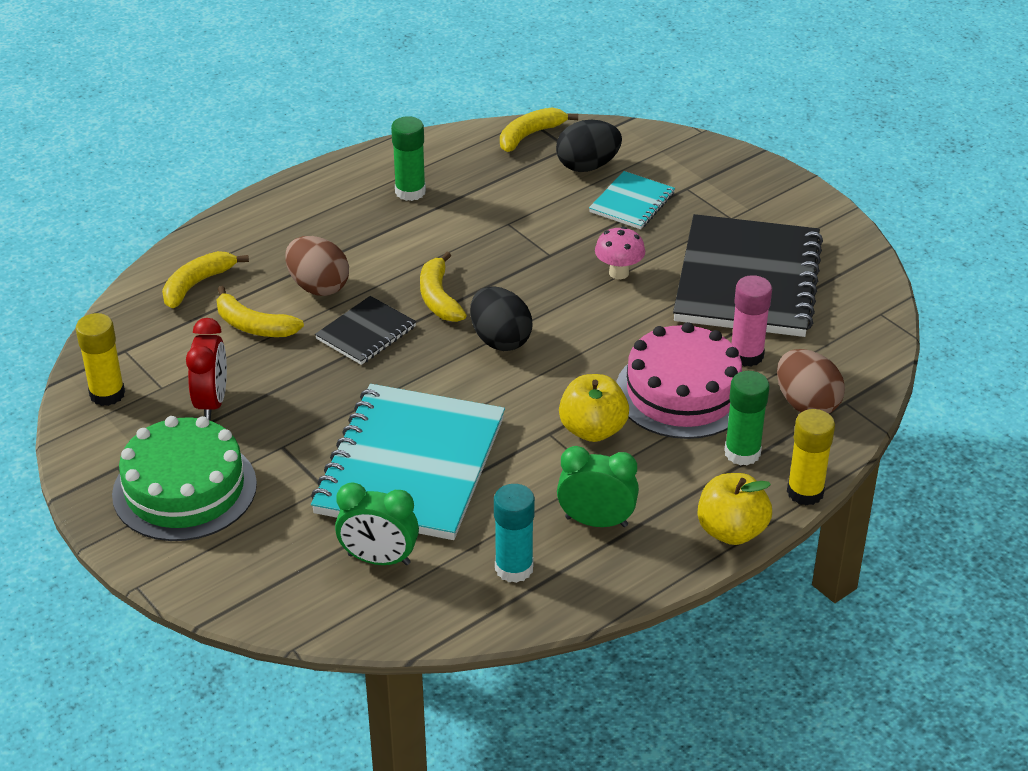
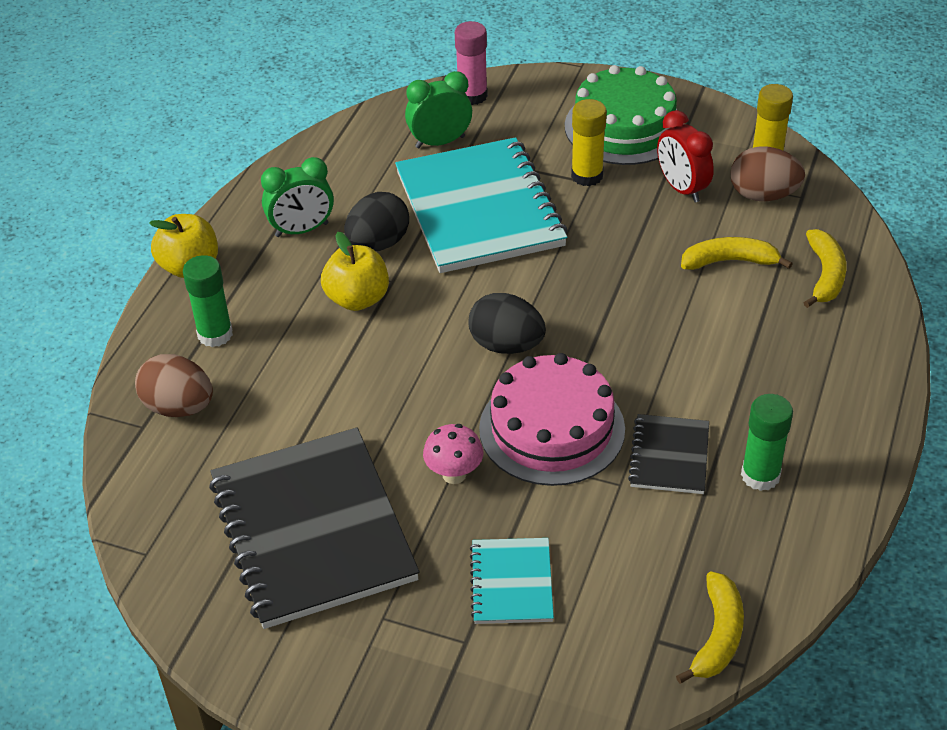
camera: 150 degrees right, 5 degrees up
(318, 286) = (721, 322): brown egg -> brown egg (763, 195)
(366, 333) = (629, 298): black notebook -> black notebook (669, 456)
(438, 298) = (602, 362): yellow banana -> none
(514, 568) = (339, 175): turquoise glue stick -> none
(587, 166) = (607, 617): black egg -> black egg (378, 244)
(682, 392) = (302, 368): pink cake -> pink cake (552, 429)
(746, 355) = (263, 434): pink glue stick -> pink glue stick (472, 96)
(805, 492) = (143, 323): yellow glue stick -> yellow glue stick (587, 176)

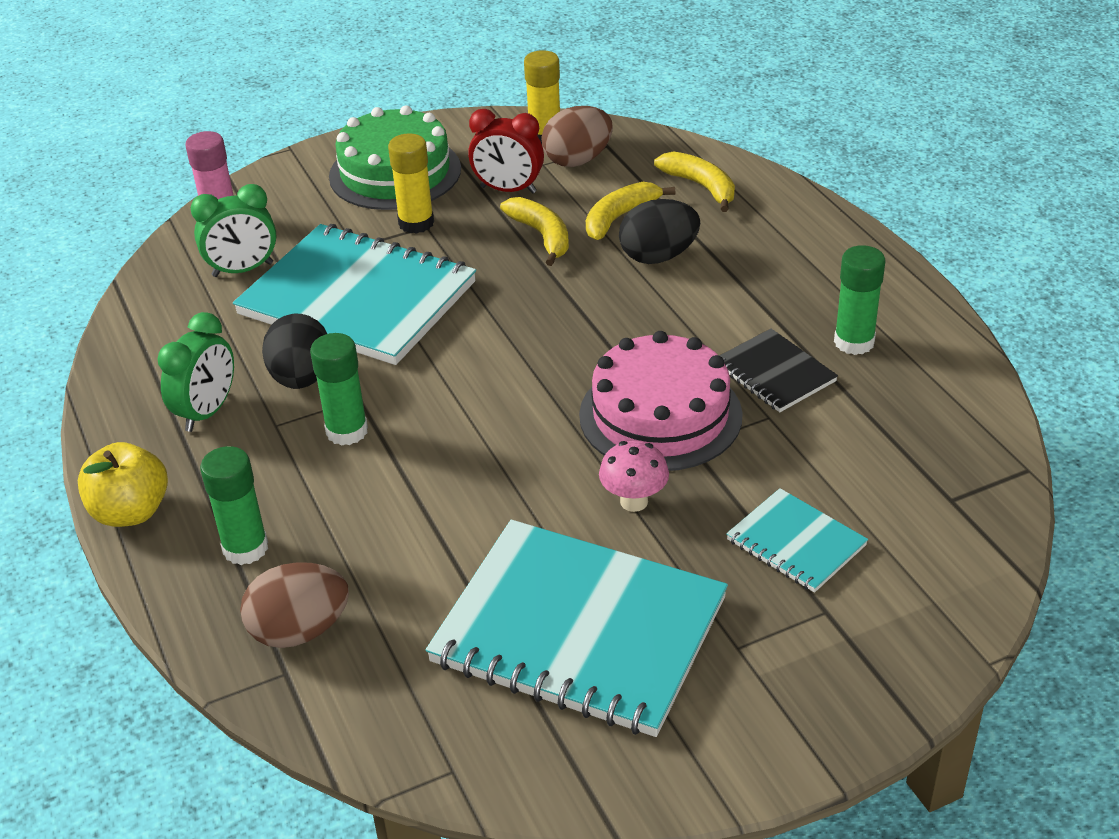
camera: 45 degrees left, 5 degrees down
(312, 530) = (579, 631): black notebook -> turquoise notebook
(357, 299) = (347, 431): yellow apple -> green glue stick
(440, 142) = (243, 270): green clock -> green clock turned 135 degrees counterclockwise
(506, 345) = (533, 381): black egg -> black egg (658, 256)
(718, 636) = (984, 464): yellow banana -> yellow banana (542, 236)

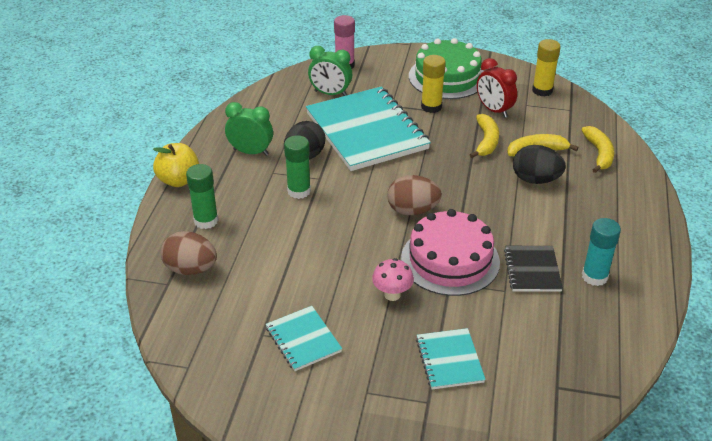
camera: 35 degrees right, 0 degrees up
(207, 412) = (251, 152): green clock -> green clock turned 135 degrees counterclockwise
(577, 160) = (546, 110): brown egg -> brown egg (412, 210)
(579, 631) = (303, 340): turquoise notebook -> turquoise notebook, size x0.48
(854, 342) = (594, 276): green glue stick -> turquoise glue stick

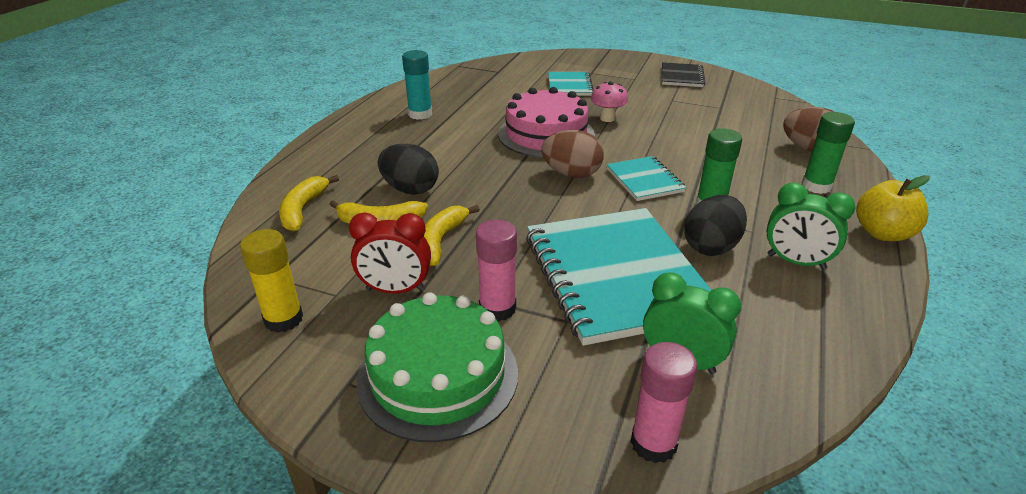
camera: 170 degrees left, 5 degrees down
(303, 340) = (685, 102): turquoise notebook -> turquoise notebook (644, 180)
(431, 107) = (497, 308): yellow glue stick -> pink glue stick
(494, 110) = (395, 290): red clock -> red clock turned 120 degrees clockwise
(532, 270) = (472, 122): black notebook -> black notebook (682, 77)

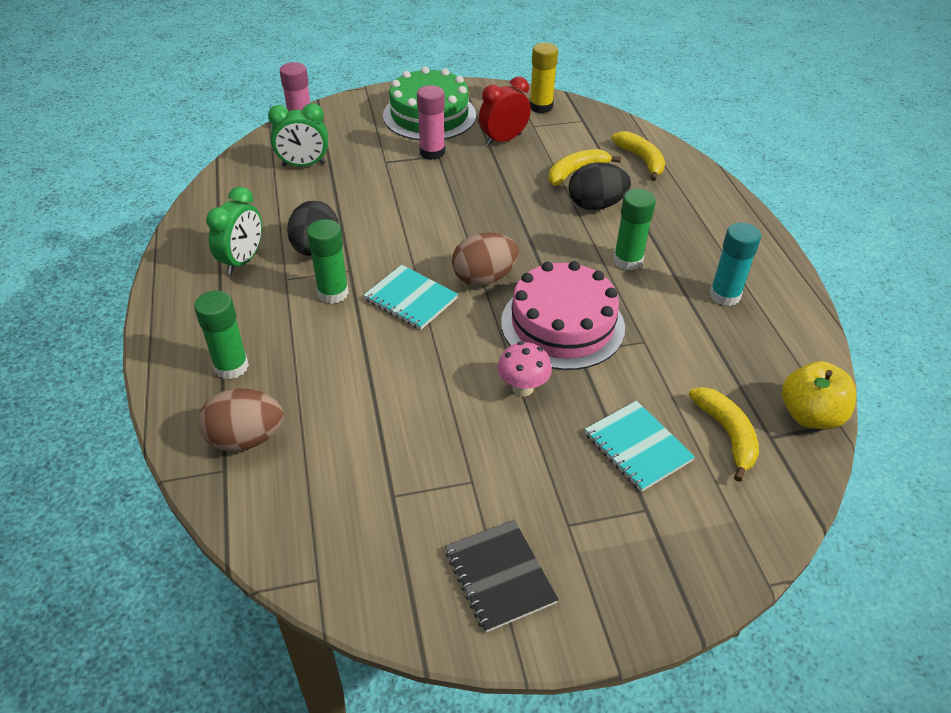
camera: 145 degrees right, 10 degrees up
(440, 241) = (517, 176): yellow banana -> yellow banana (727, 434)
(449, 148) = (628, 260): none -> green glue stick
(616, 276) = (374, 198): turquoise notebook -> none
(796, 262) = (242, 261): green clock -> green clock turned 120 degrees clockwise
(883, 233) = (164, 323): yellow apple -> yellow apple (809, 415)

